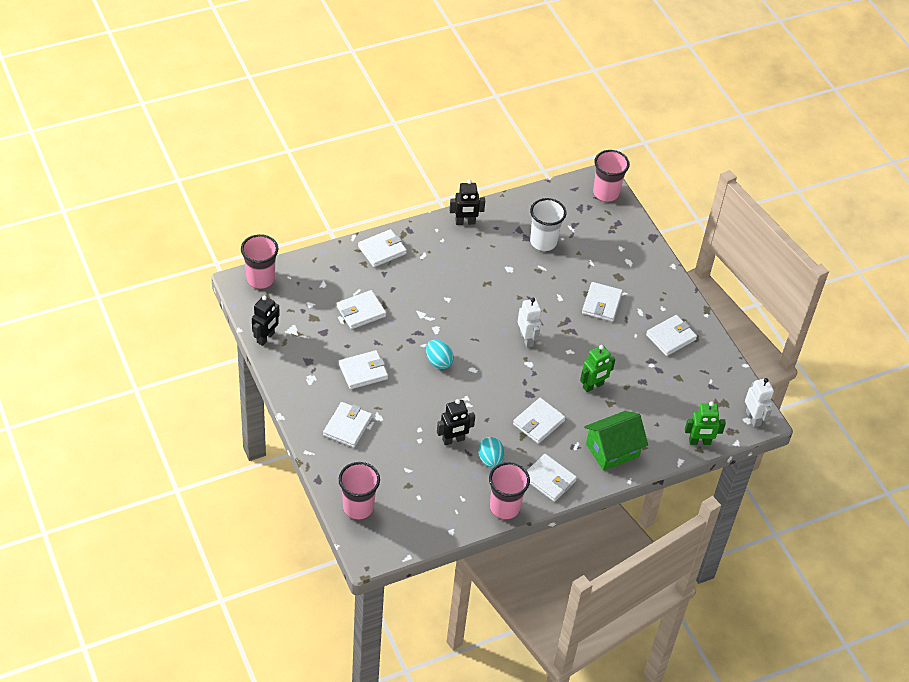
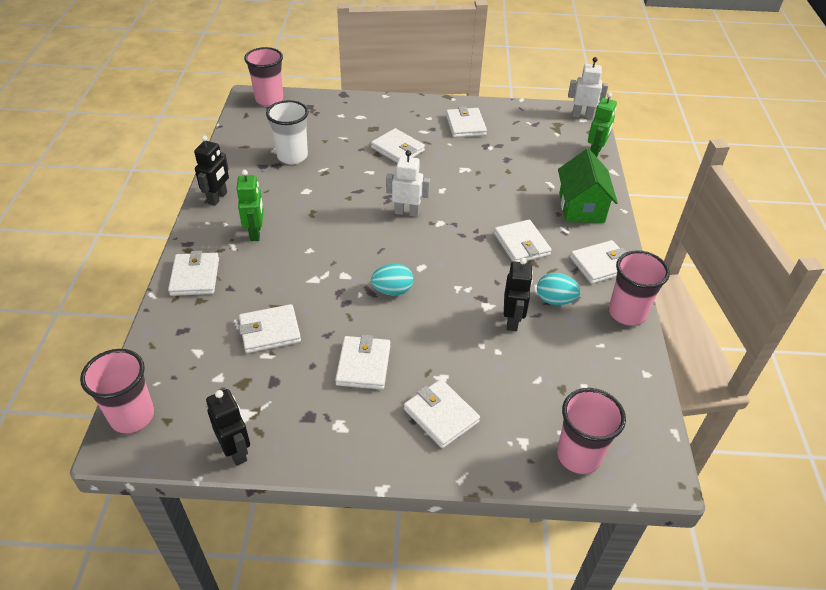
camera: 60 degrees left, 5 degrees down
(361, 311) = (270, 331): white wallet -> white wallet turned 75 degrees clockwise
(593, 386) = (495, 191): green robot -> green robot (256, 233)

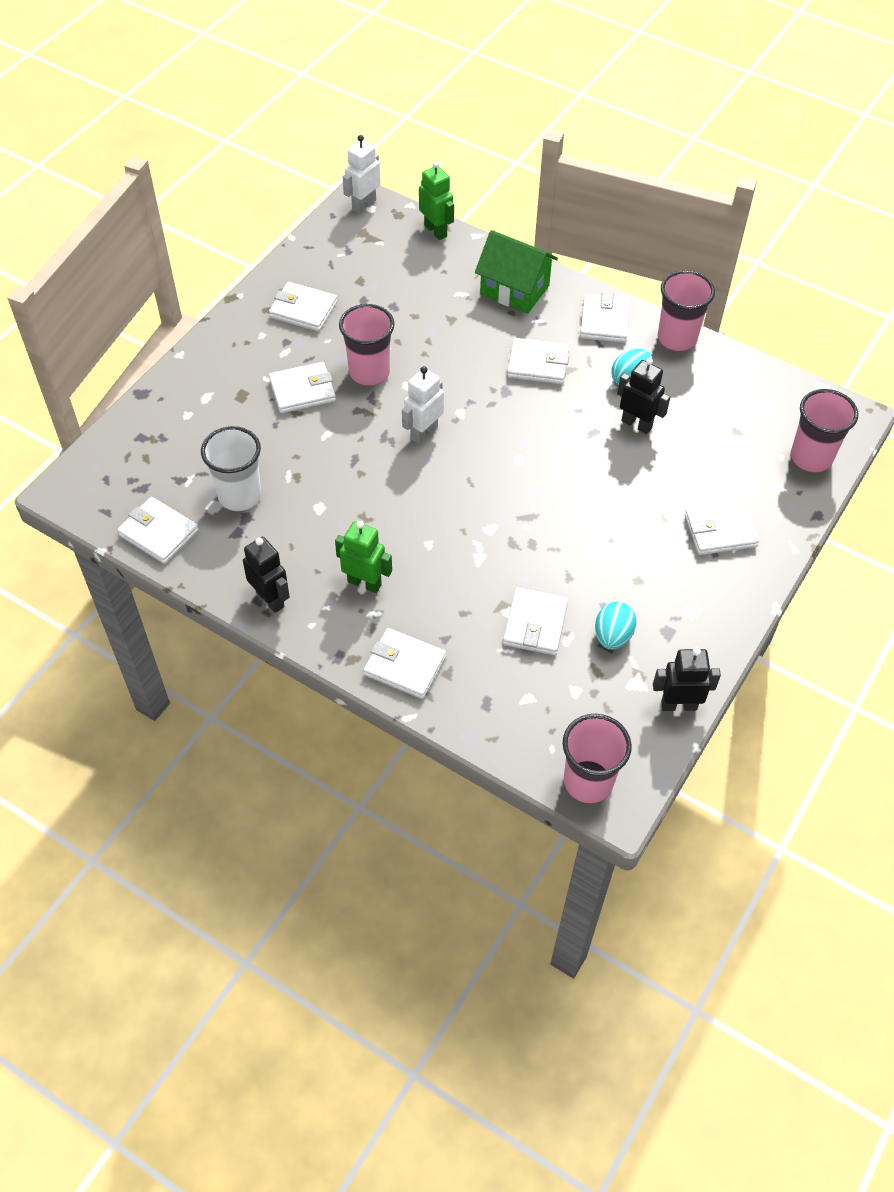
camera: 60 degrees left, 10 degrees up
(269, 100) = (90, 474): pink cup -> pink cup (369, 373)
(363, 365) = (627, 563): white wallet -> white wallet (158, 533)
(392, 290) = (539, 498): turquoise egg -> turquoise egg (612, 636)

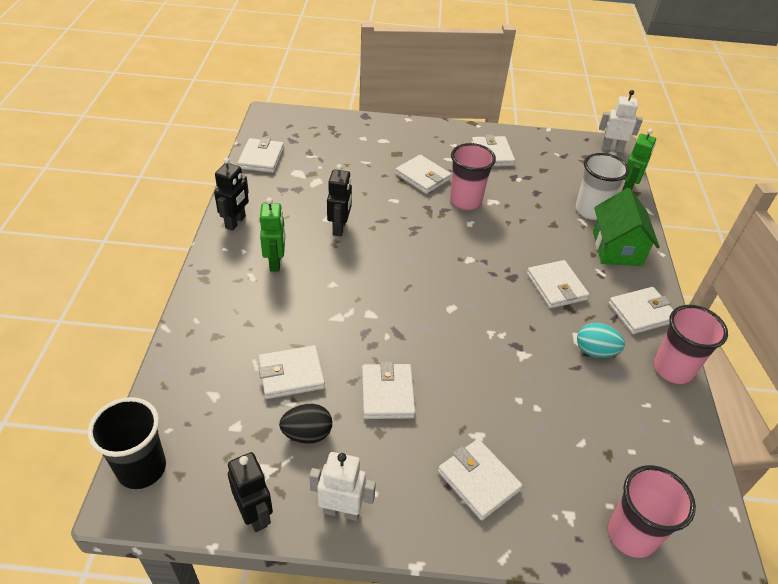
camera: 60 degrees right, 10 degrees down
(240, 496) = (313, 180): white cup -> white cup (591, 211)
(405, 665) = (211, 309): white wallet -> white wallet (387, 393)
(423, 432) = (434, 246): white robot -> white robot (341, 510)
(588, 782) = (142, 469): pink cup -> black cup
(612, 636) = (307, 434): turquoise egg -> black egg
(637, 424) = (551, 373): black robot -> black robot (339, 228)

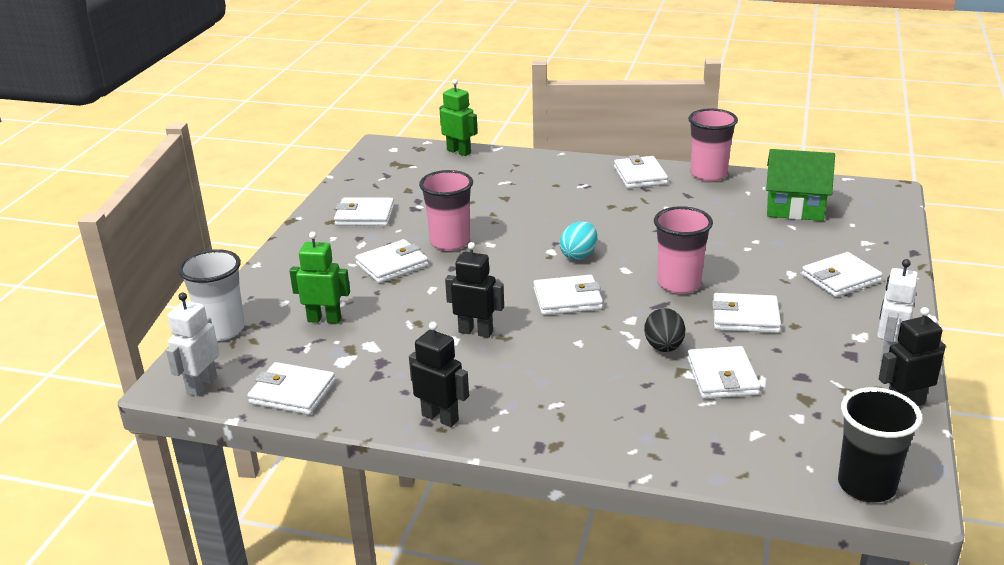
camera: 75 degrees left, 15 degrees down
(275, 262) = (532, 384): green robot -> green robot (324, 319)
(307, 434) = (802, 369): black egg -> black egg (664, 347)
(556, 287) = (601, 210): white wallet -> white wallet (567, 299)
(591, 211) = (488, 175): white cup -> white cup (222, 330)
(595, 351) = (687, 204): turquoise egg -> turquoise egg (578, 255)
(611, 149) = (386, 148): white robot -> white robot (201, 385)
(617, 248) = (550, 172): green house -> green house (795, 208)
(631, 535) = (877, 220): pink cup -> pink cup (679, 284)

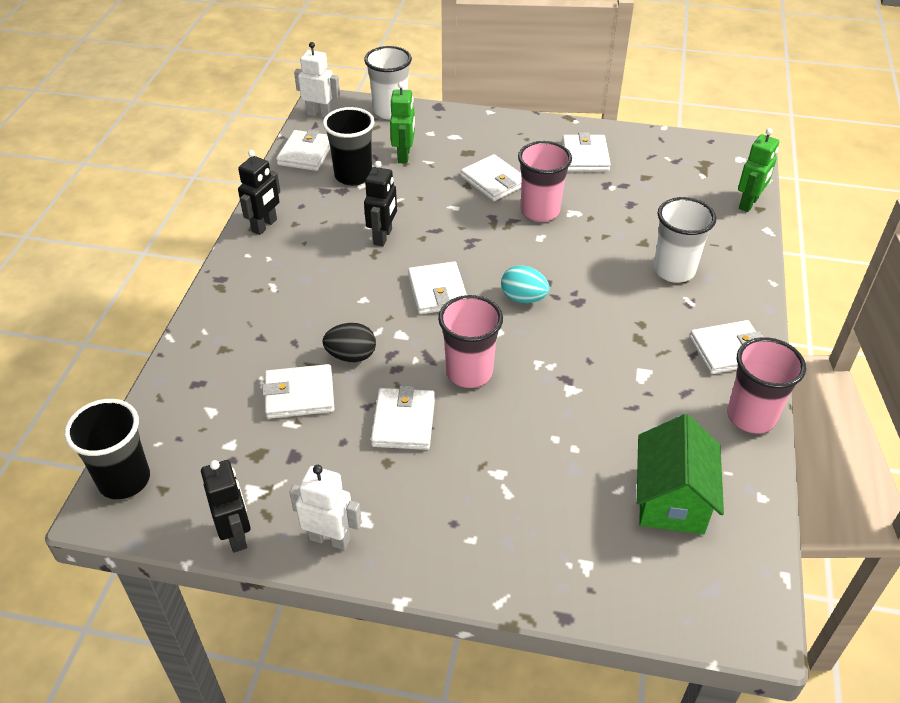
camera: 85 degrees right, 15 degrees up
(354, 354) = (353, 176): none -> black cup
(544, 188) = (674, 270): none -> white cup
(840, 278) = (489, 520): white wallet -> none

